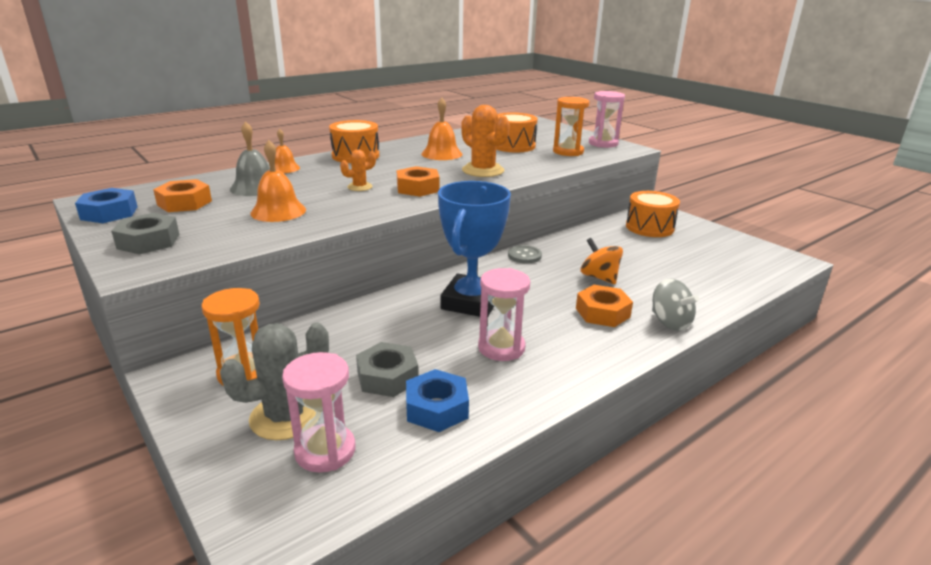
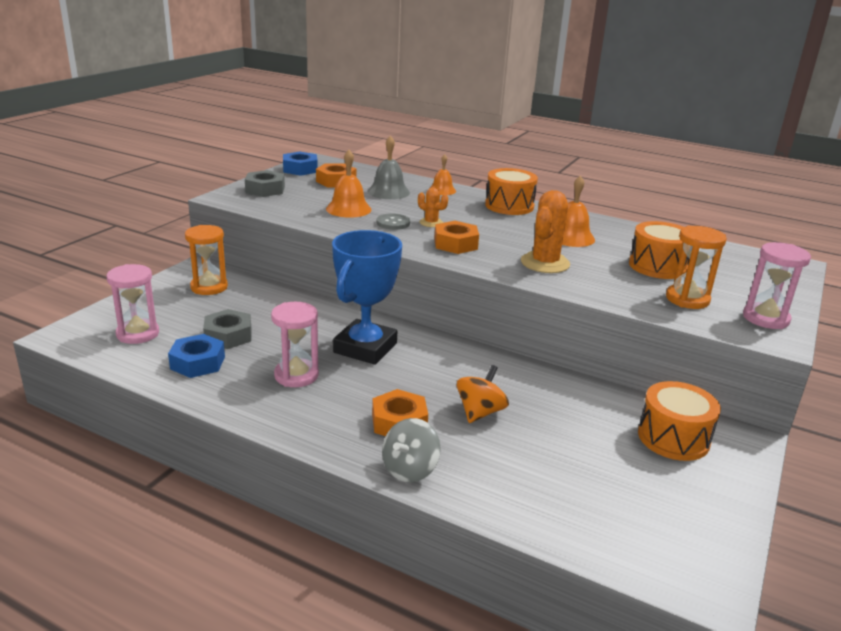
camera: 65 degrees right, 0 degrees up
(285, 417) = (168, 313): grey cactus -> none
(471, 302) = (365, 348): blue trophy -> blue trophy turned 60 degrees counterclockwise
(524, 256) = (489, 360): grey button -> grey button (393, 223)

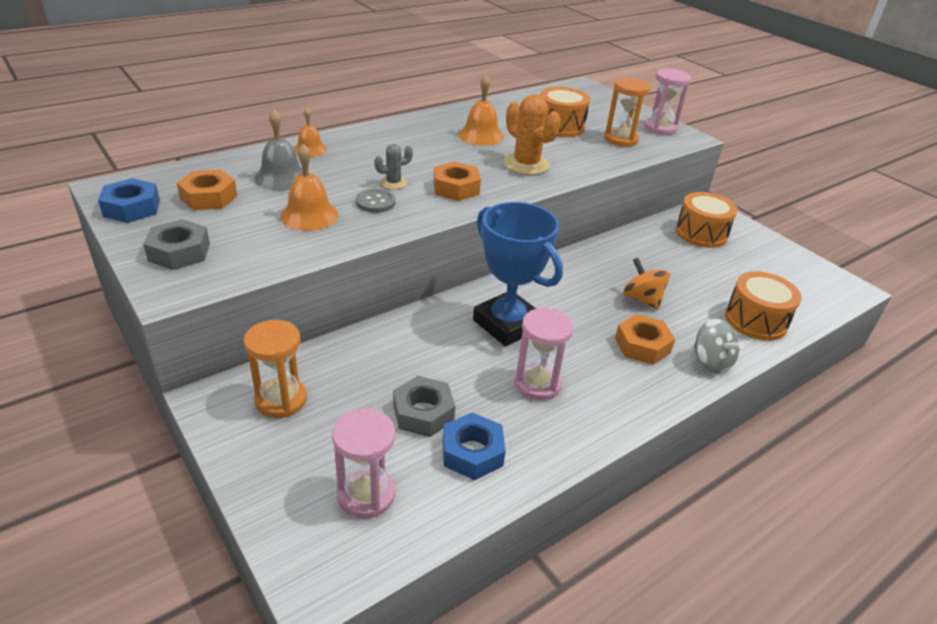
camera: 65 degrees left, 10 degrees up
(431, 223) = (393, 183): orange cactus -> grey cactus
(509, 206) = (386, 134): orange drum -> orange drum (755, 320)

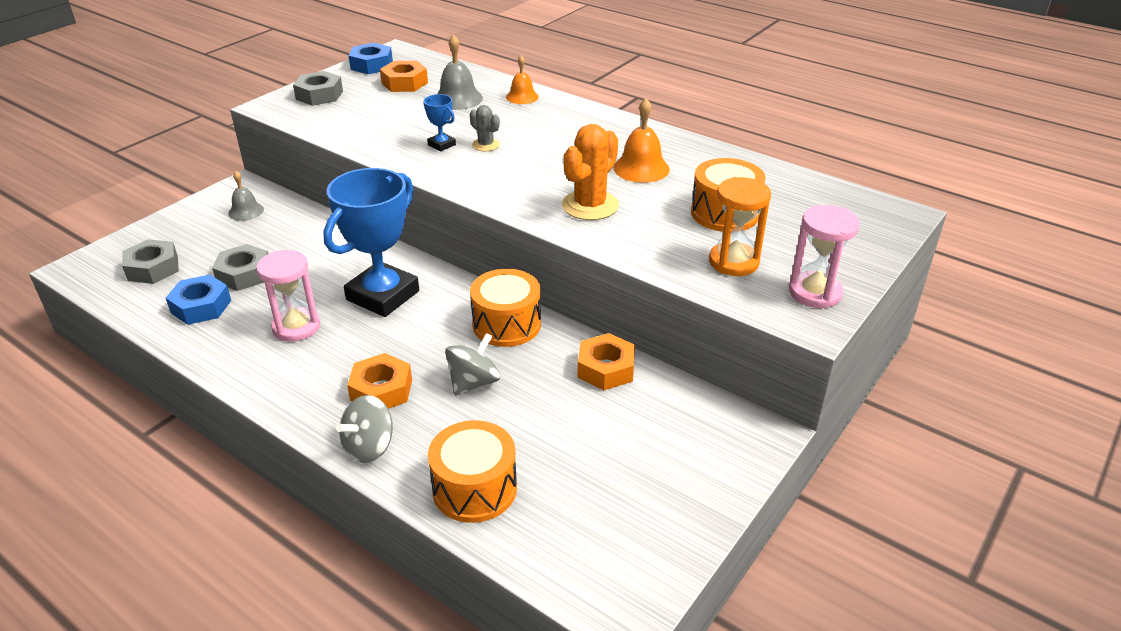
camera: 75 degrees right, 0 degrees up
(281, 400) = (246, 211): orange hourglass -> grey bell
(309, 215) = (400, 124): orange bell -> none
(366, 495) = (153, 268): pink hourglass -> grey nut
(375, 202) = (441, 145): grey button -> blue trophy
(456, 188) = (499, 176): orange nut -> orange nut (606, 369)
(642, 299) = (473, 382): orange spinning top -> grey spinning top
(701, 233) = (676, 427): orange drum -> orange drum (506, 324)

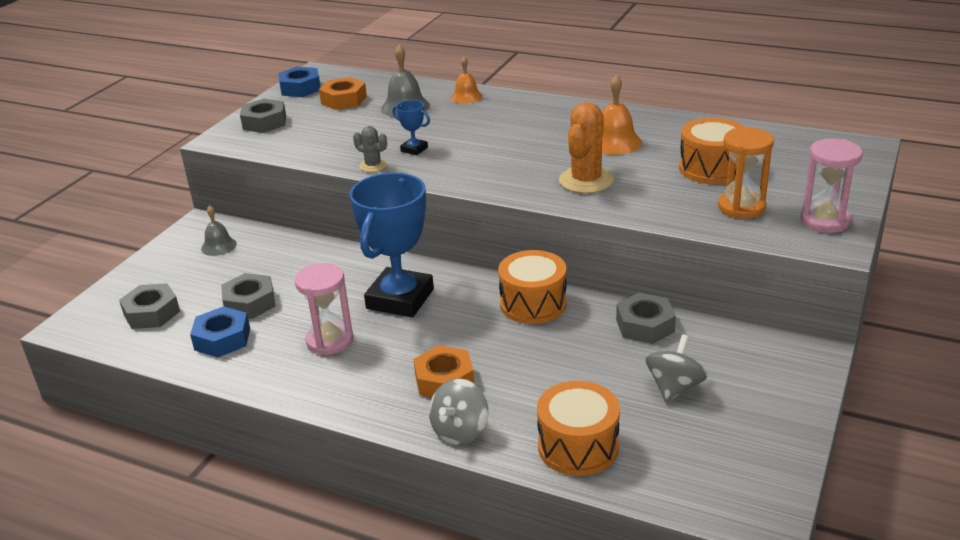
camera: 10 degrees left, 5 degrees down
(473, 382) = (529, 358): grey spinning top -> grey spinning top (674, 387)
(486, 145) = (457, 143): grey cactus -> grey cactus (373, 166)
(606, 369) = (645, 325): orange nut -> grey nut

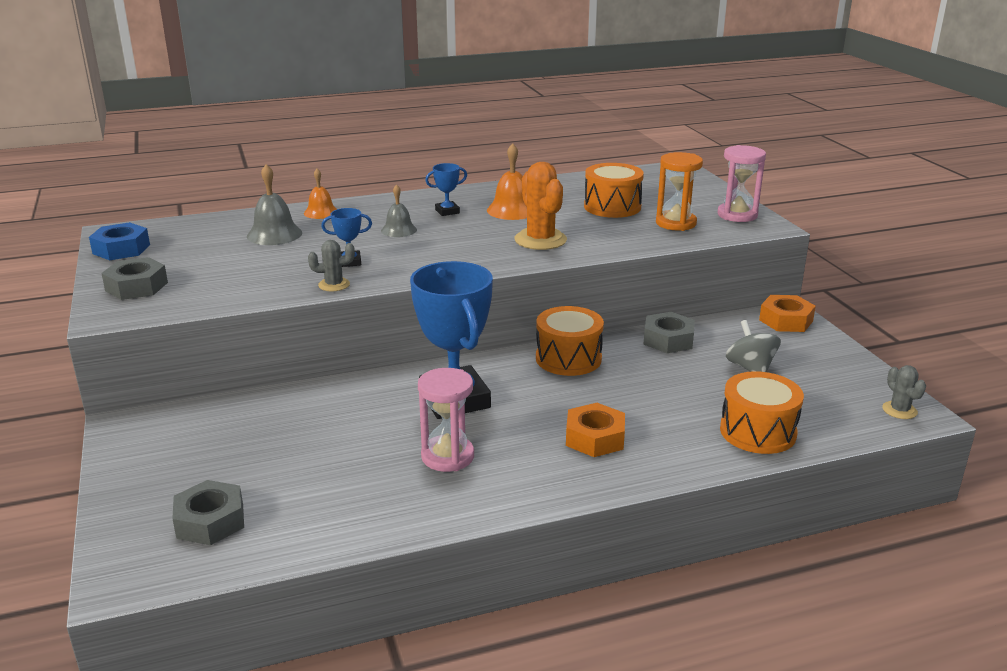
camera: 45 degrees left, 5 degrees down
(218, 246) = (184, 434): grey bell -> grey bell (399, 230)
(222, 339) = (336, 504): blue nut -> none
(250, 303) = (311, 464): grey nut -> none
(343, 100) = (194, 246): orange nut -> orange nut (785, 320)
(460, 431) = (666, 464): grey spinning top -> none
(559, 126) = (447, 211): none -> blue trophy
(750, 503) = (899, 410): none -> grey cactus

